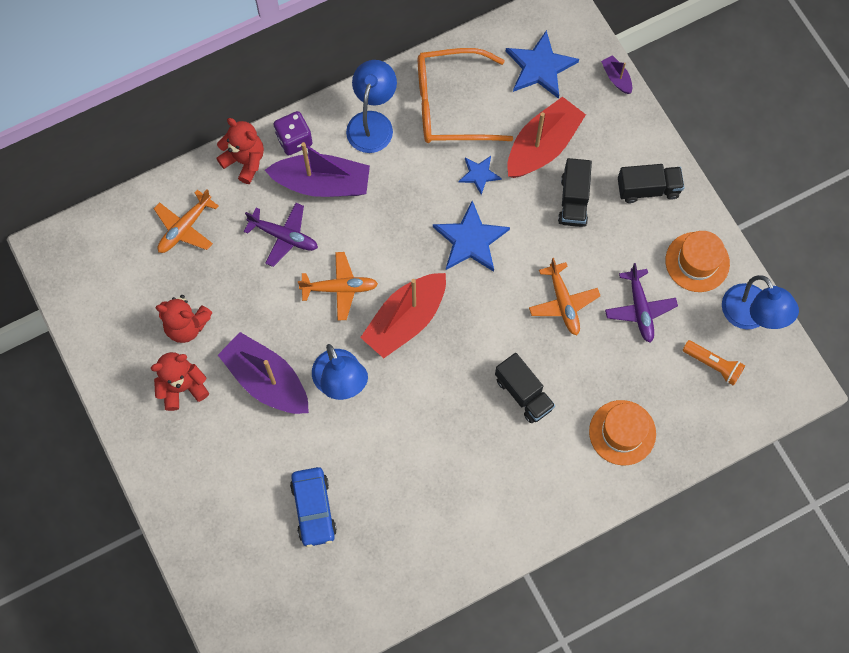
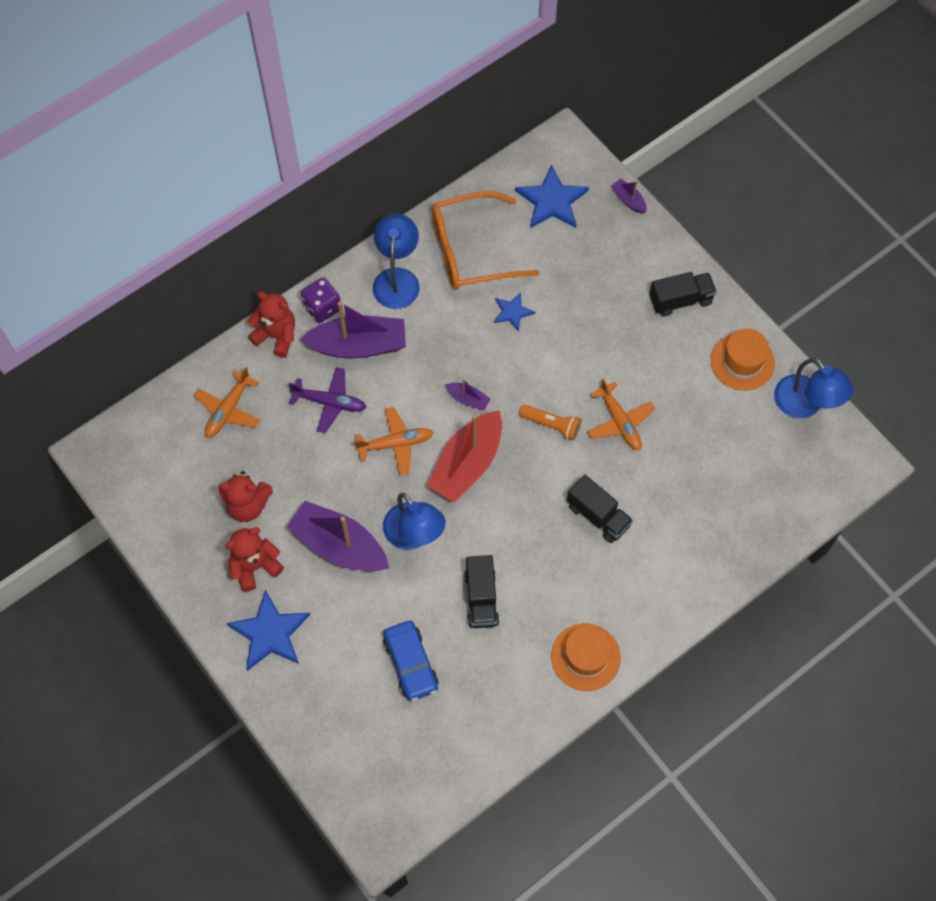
camera: 10 degrees left, 5 degrees down
(419, 255) = (468, 399): none -> purple boat
(470, 240) = (516, 376): blue star -> blue star (270, 633)
(542, 146) = (569, 275): red boat -> none
(573, 200) = (610, 322): black truck -> black truck (481, 598)
(622, 432) = (702, 537): orange hat -> orange hat (585, 657)
(640, 309) = (696, 415): purple plane -> none
(713, 365) = (778, 457): orange flashlight -> orange flashlight (552, 425)

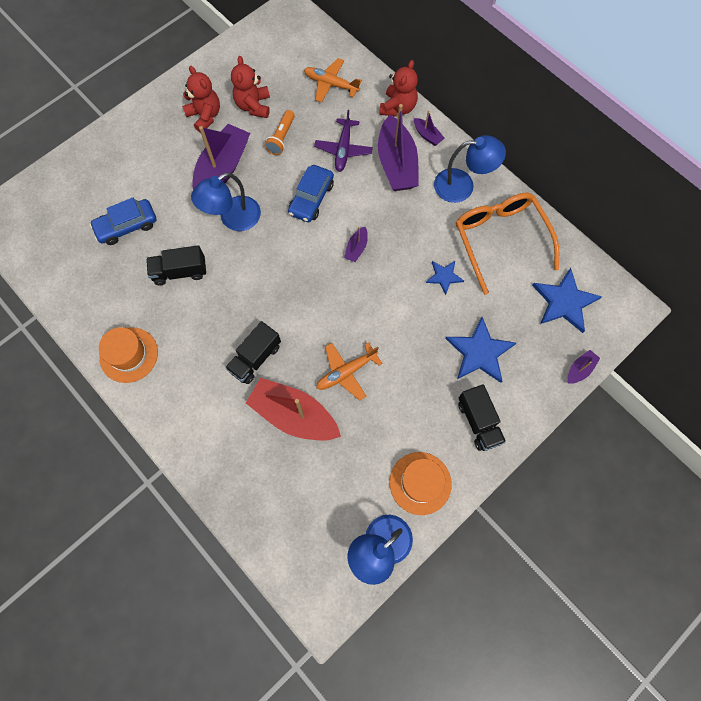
camera: 85 degrees right, 5 degrees up
(270, 633) = (153, 131): blue star -> blue star (479, 352)
(322, 308) = (427, 135): purple dice -> purple boat
(395, 443) = (311, 198): orange plane -> blue car
(467, 464) = (297, 252): red boat -> red boat (294, 415)
(552, 425) = (338, 315): orange flashlight -> orange flashlight (281, 138)

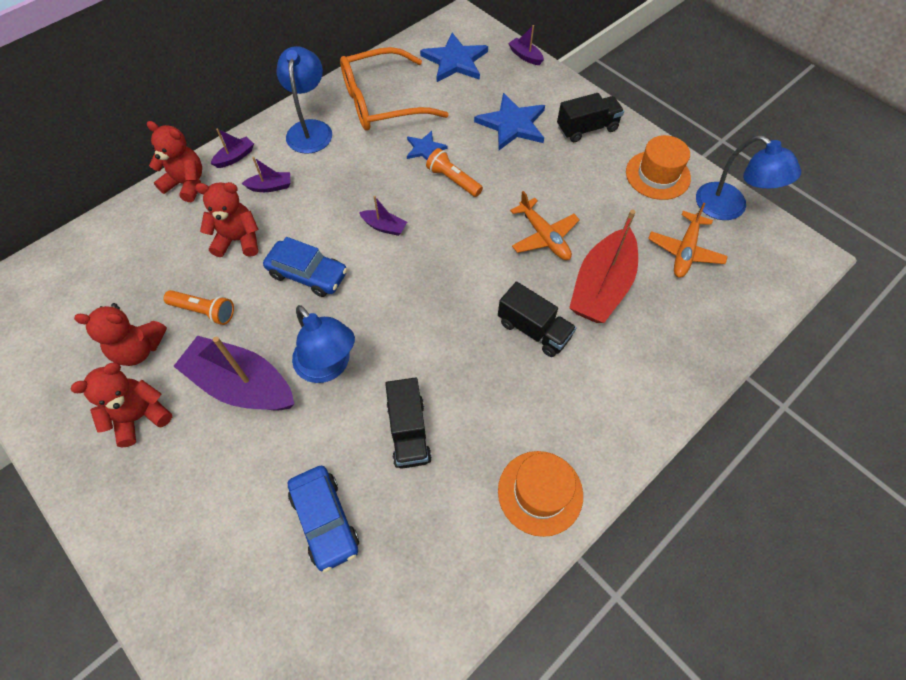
camera: 90 degrees left, 10 degrees down
(331, 84) = (128, 254): orange plane -> orange plane (685, 251)
(343, 149) = (238, 240): purple plane -> red teddy bear
(396, 164) = (270, 187): purple boat -> purple boat, size x0.45
(408, 300) = (453, 180): none -> orange flashlight

